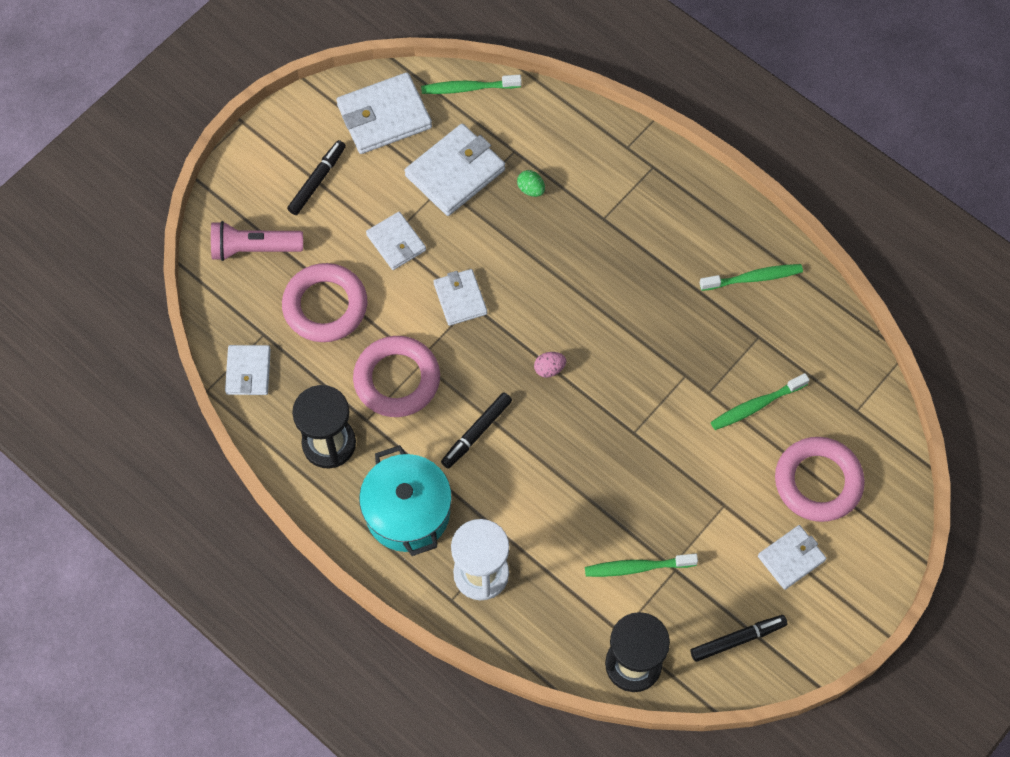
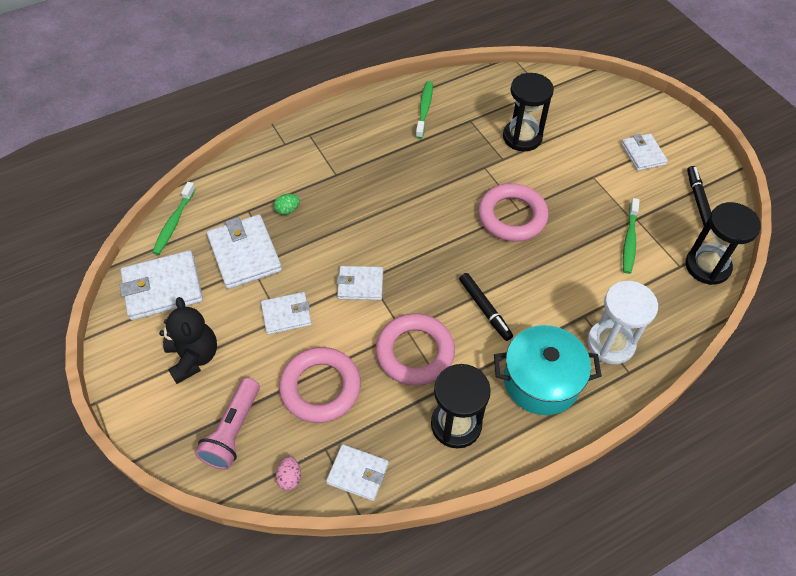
camera: 70 degrees left, 10 degrees down
(317, 181) = (194, 357): black marker -> black teddy bear
(384, 116) = (163, 288): white wallet -> white wallet turned 75 degrees clockwise
(549, 369) = (447, 245): pink egg -> pink egg (289, 477)
(756, 405) = (522, 137): green toothbrush -> black hourglass
(818, 482) = (590, 124): pink ring -> pink ring (512, 216)

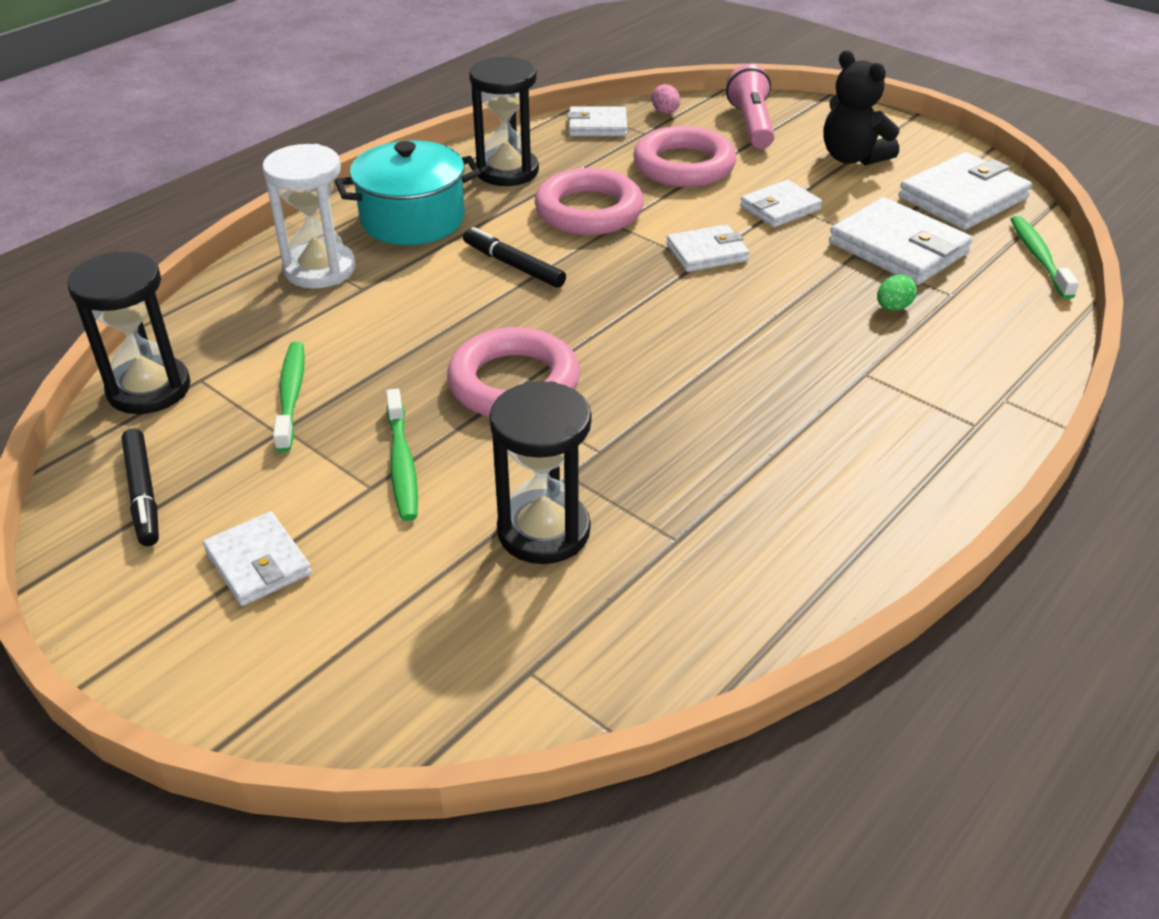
camera: 160 degrees right, 15 degrees down
(424, 109) = (791, 537): green toothbrush -> green toothbrush (402, 464)

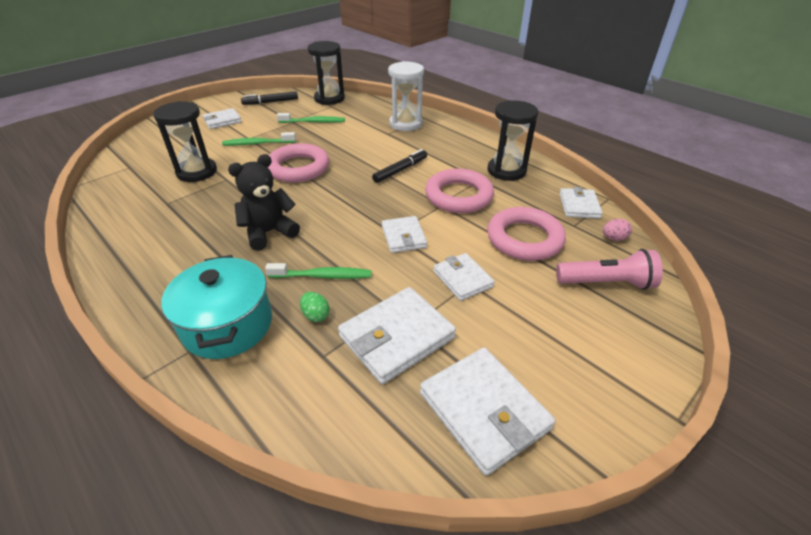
camera: 95 degrees right, 0 degrees up
(412, 220) = (450, 144): turquoise pot -> turquoise pot (228, 325)
(852, 158) = (556, 340): black teddy bear -> black teddy bear (269, 232)
(1038, 257) = (366, 444): green toothbrush -> green toothbrush (323, 276)

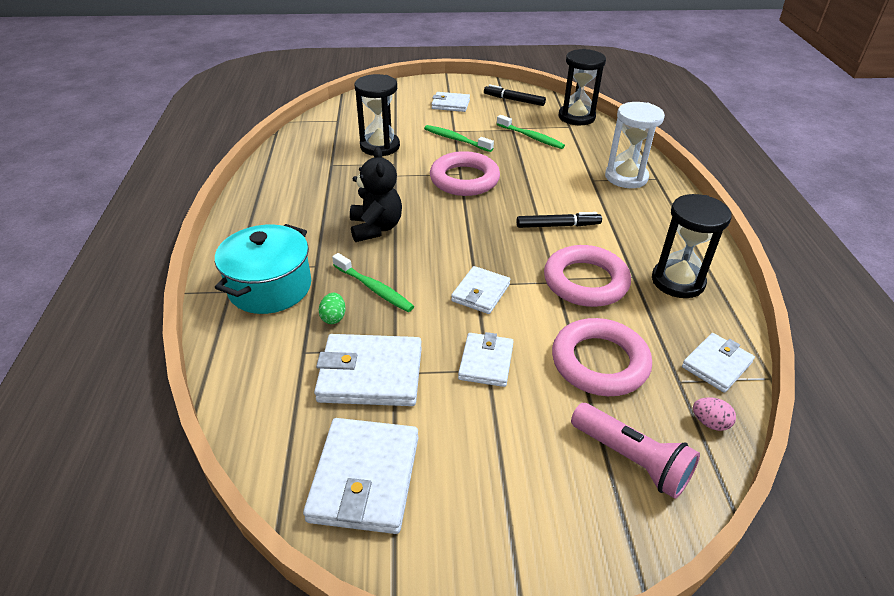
camera: 40 degrees right, 0 degrees up
(269, 232) = (376, 228): black teddy bear -> black teddy bear turned 75 degrees clockwise

